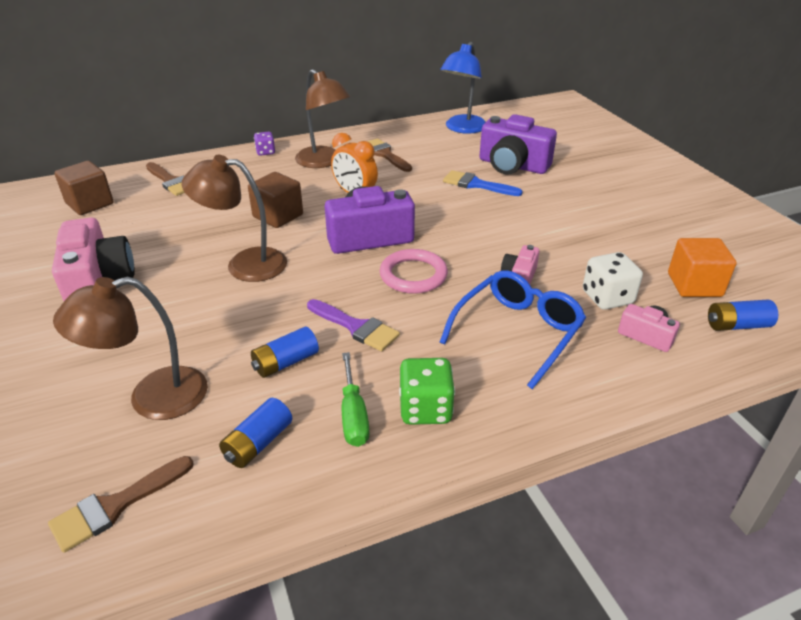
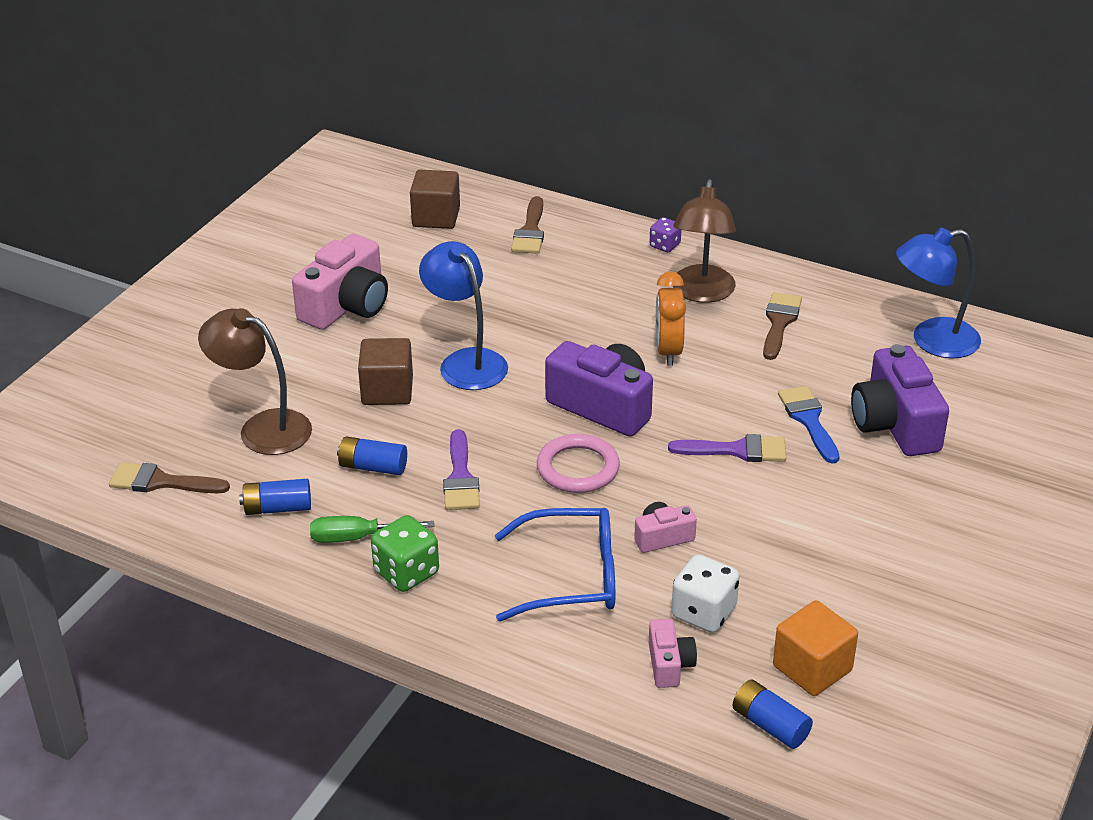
camera: 50 degrees right, 0 degrees up
(244, 264) = (466, 362): brown lamp -> blue lamp
(278, 216) = (563, 330): brown cube -> brown cube (387, 391)
(353, 414) = (357, 538): green screwdriver -> green screwdriver turned 45 degrees clockwise
(472, 216) = (737, 450): none -> purple brush

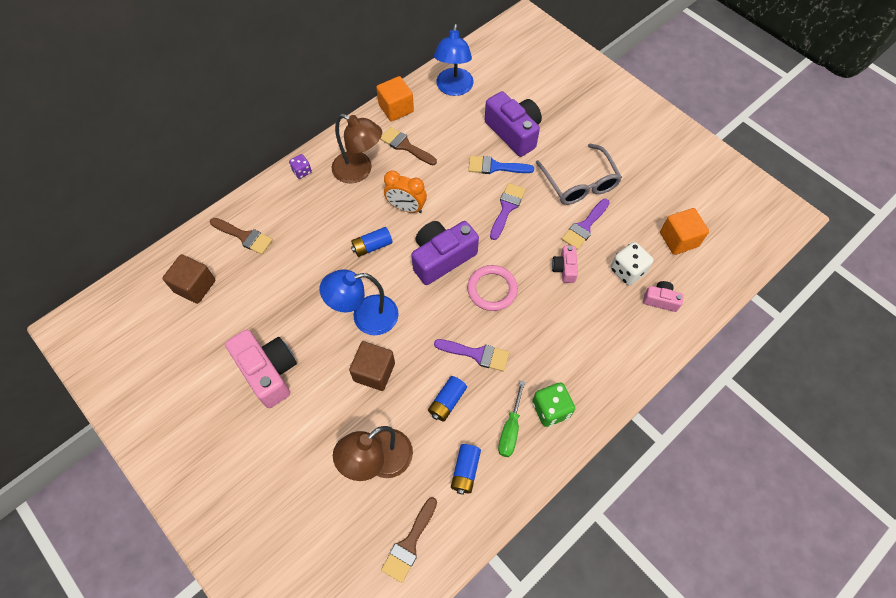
camera: 70 degrees left, 25 degrees up
(571, 577) = (581, 323): blue glasses -> none
(760, 544) = (584, 226): none -> purple brush
(770, 725) = (712, 272): blue battery -> blue battery (372, 246)
(843, 296) = (396, 108): none -> orange cube
(846, 521) = (579, 183): none -> grey glasses
(895, 424) = (514, 132): purple camera -> purple camera turned 135 degrees counterclockwise

